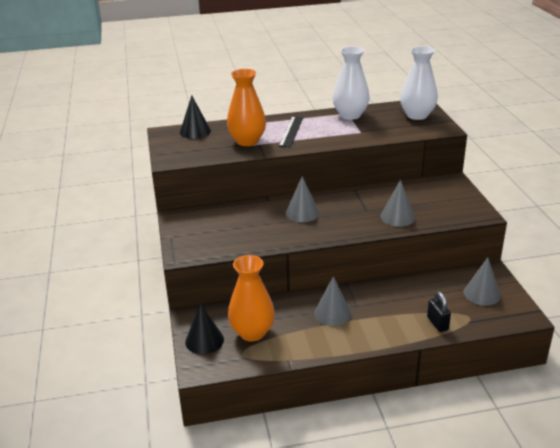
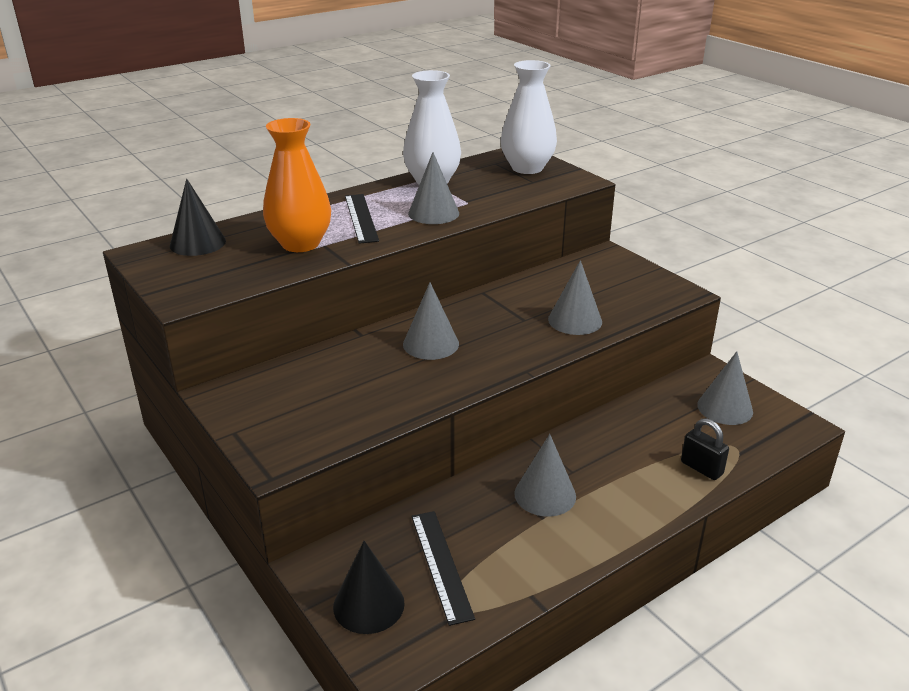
camera: 25 degrees left, 0 degrees up
(252, 332) = (441, 565): orange vase -> black ruler
(335, 135) = (433, 213): none -> grey cone

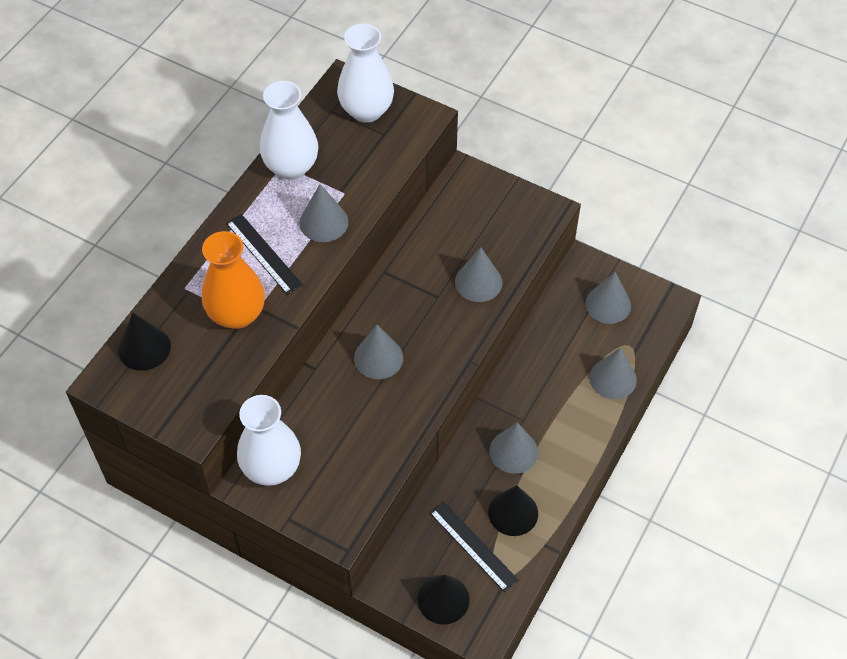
camera: 25 degrees left, 25 degrees up
(254, 390) = (272, 468): none -> white vase
(510, 550) = (513, 512): none -> black cone
(701, 468) = (613, 378): black padlock -> grey cone

